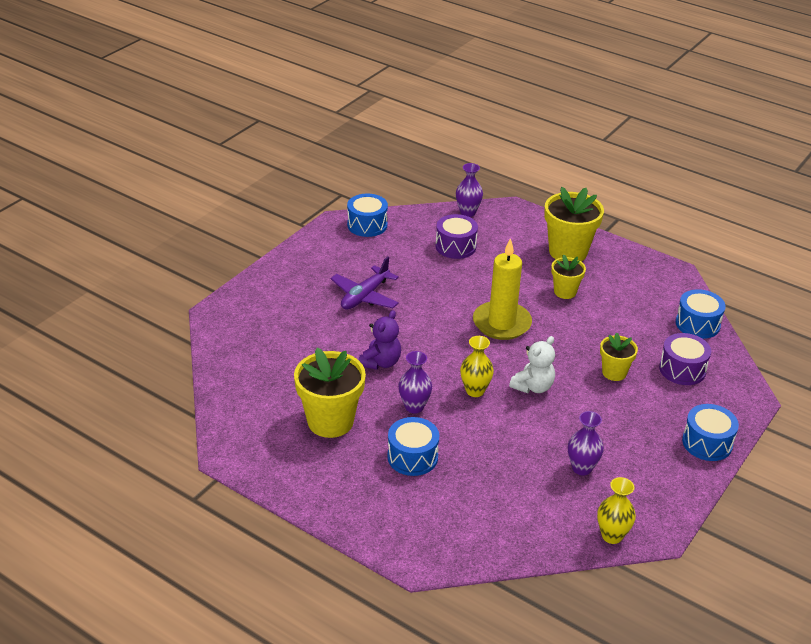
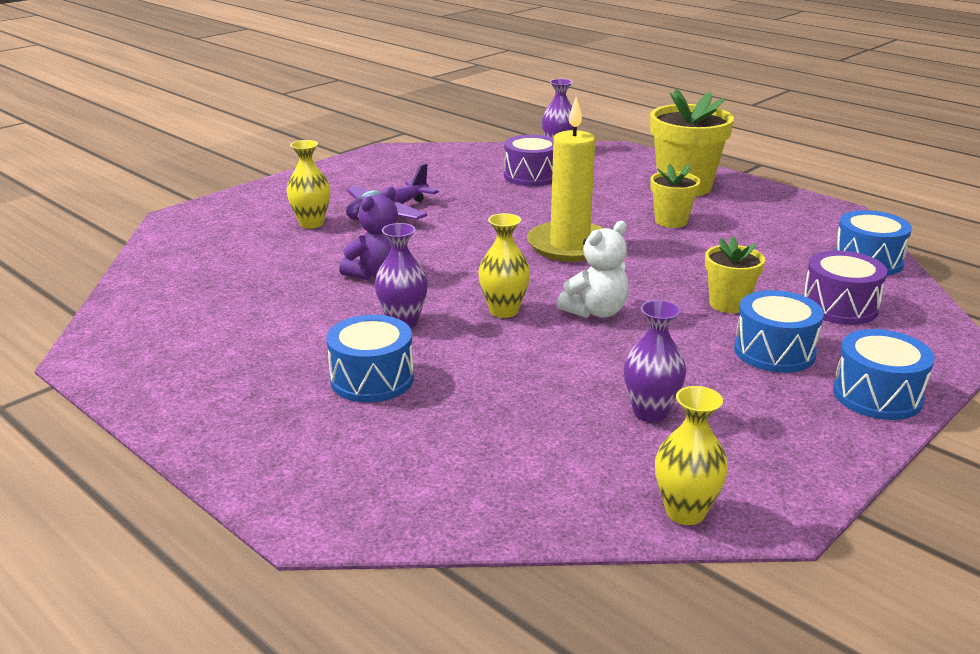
camera: 10 degrees right, 10 degrees down
(315, 313) = (311, 223): none -> yellow vase
(330, 421) = (267, 330): yellow flower pot -> none
(367, 225) = (423, 155): blue drum -> blue drum (774, 351)

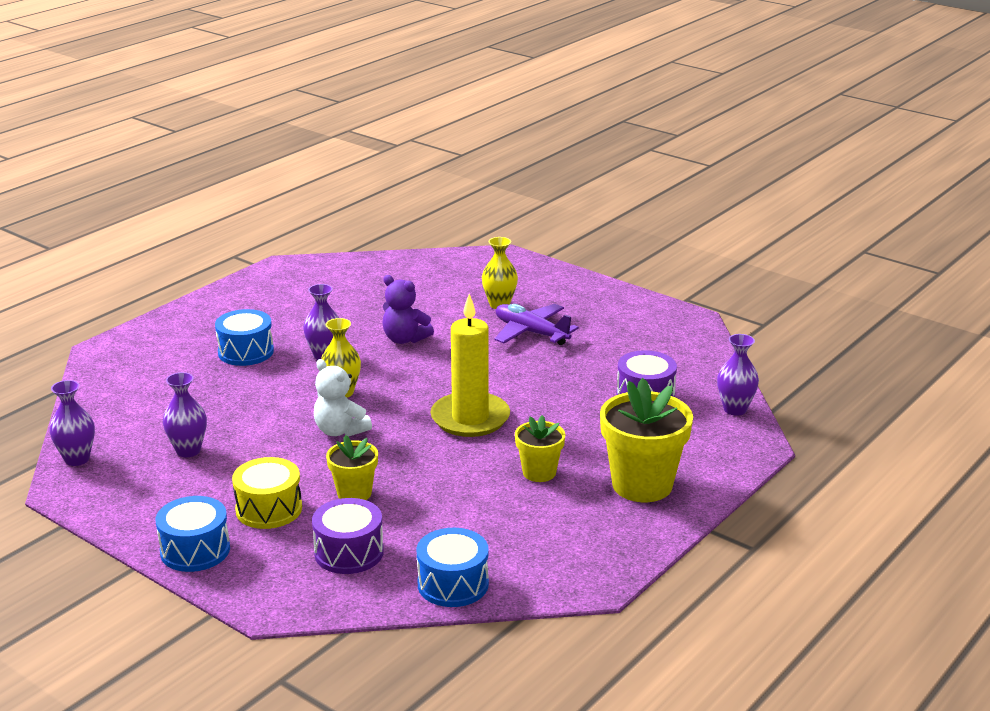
camera: 85 degrees right, 0 degrees up
(685, 512) = (77, 459): yellow vase -> purple vase
(774, 351) = (269, 509): blue drum -> yellow drum

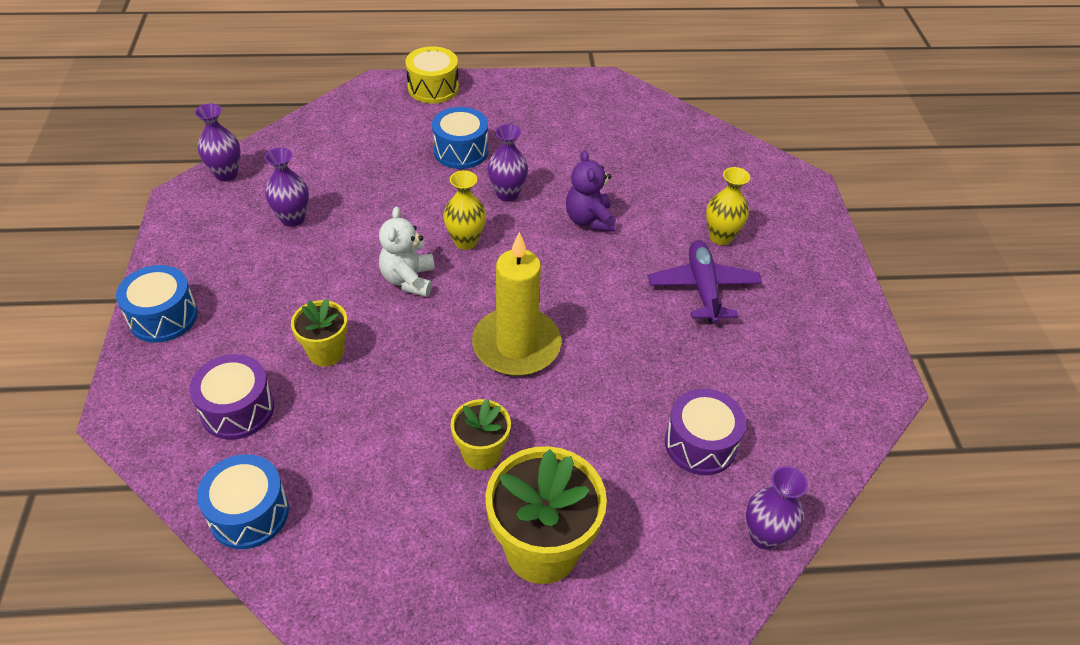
camera: 45 degrees right, 20 degrees up
(269, 509) = (256, 318): yellow drum -> yellow drum (433, 88)

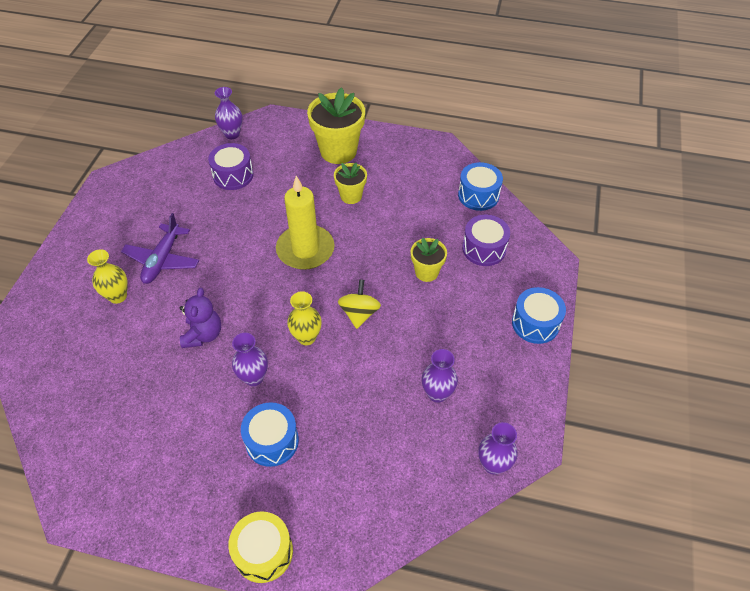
camera: 160 degrees left, 5 degrees up
(408, 280) = (359, 313): white teddy bear -> yellow spinning top

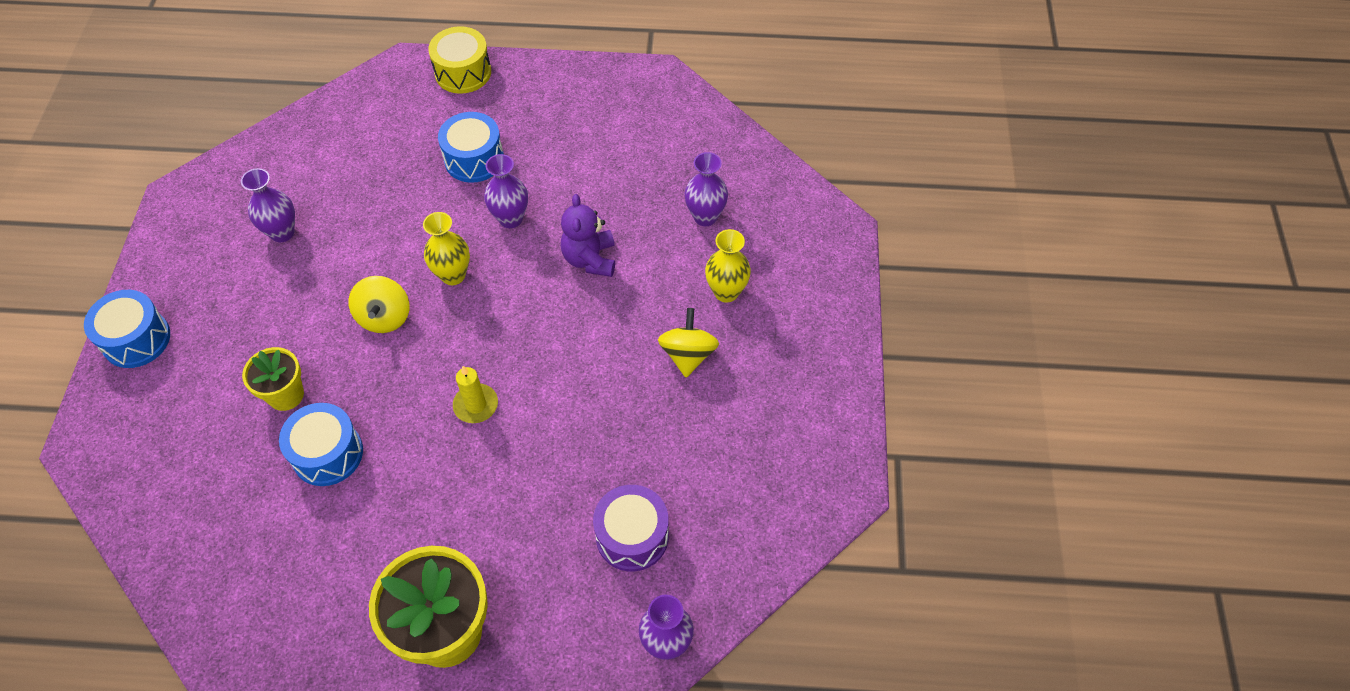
camera: 170 degrees right, 5 degrees up
(162, 260) = (688, 355): purple plane -> yellow spinning top
(305, 250) = (476, 405): yellow candle -> yellow candle, size x0.50
(351, 196) = (412, 523): yellow flower pot -> none
(478, 195) = (182, 563): blue drum -> blue drum (327, 453)
(484, 249) = (190, 450): purple drum -> none
(493, 464) = (225, 171): purple vase -> purple vase (705, 217)

